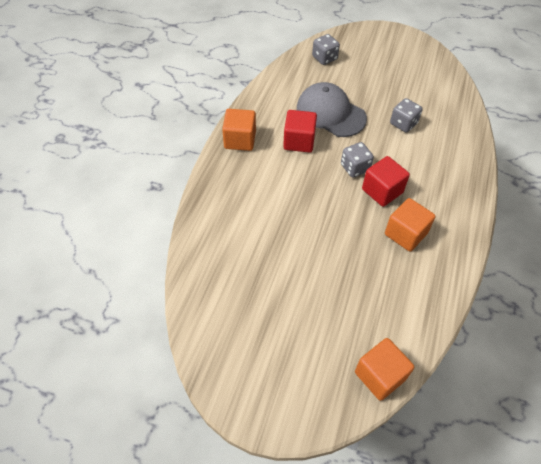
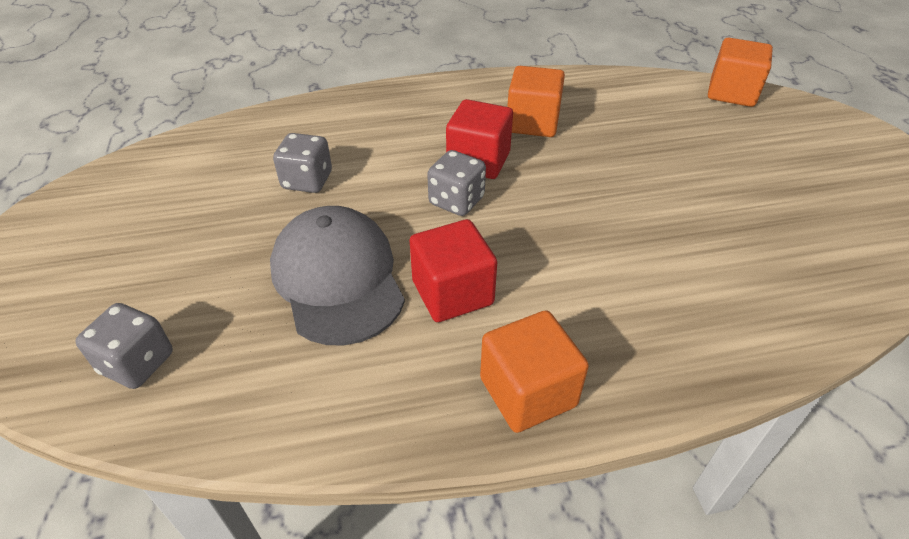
camera: 120 degrees left, 10 degrees down
(330, 113) = (338, 278): grey cap -> grey cap turned 150 degrees clockwise

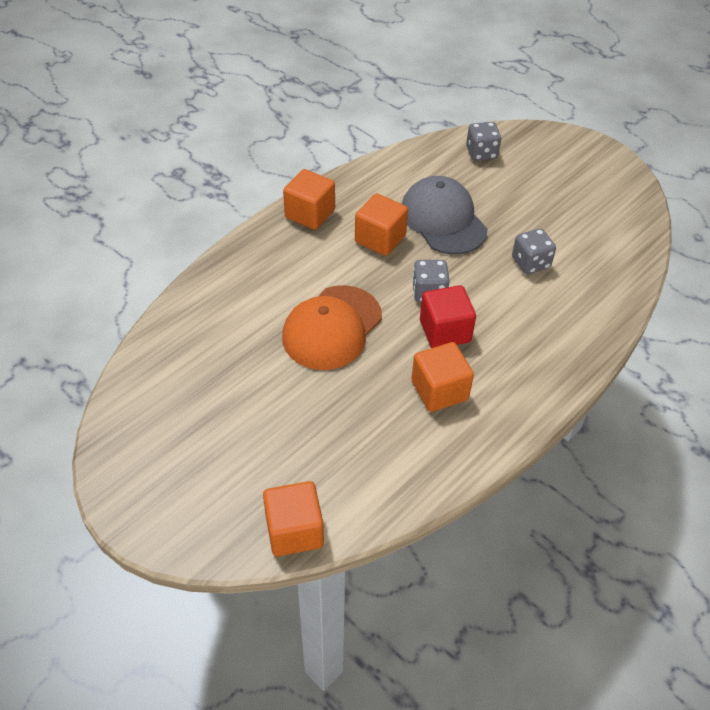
camera: 145 degrees right, 5 degrees up
(338, 278) = (443, 219): grey cap -> grey cap turned 150 degrees counterclockwise
(452, 293) = (380, 239): red cube -> orange cube
(604, 213) = (332, 328): none -> orange cap

